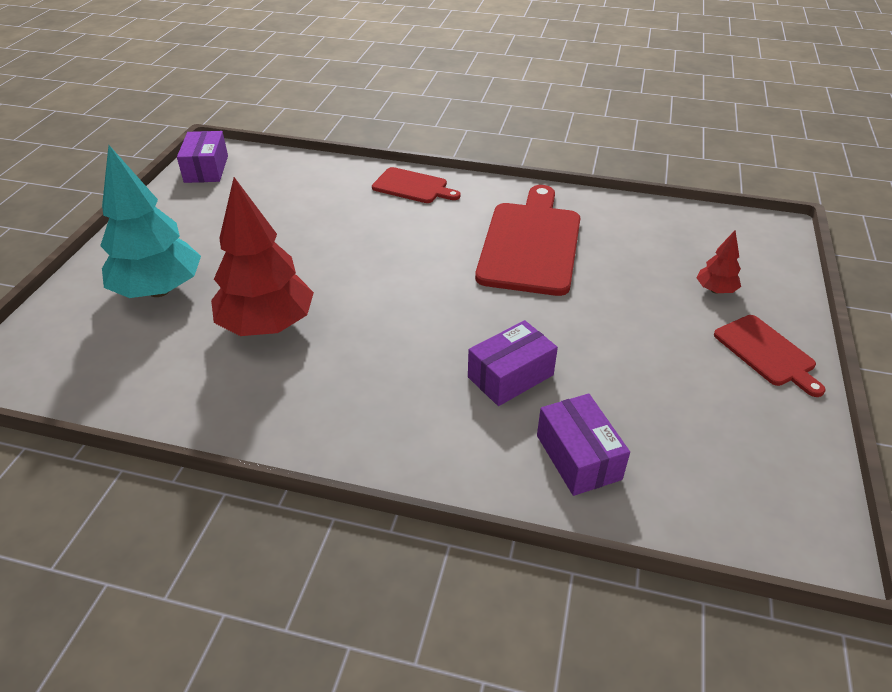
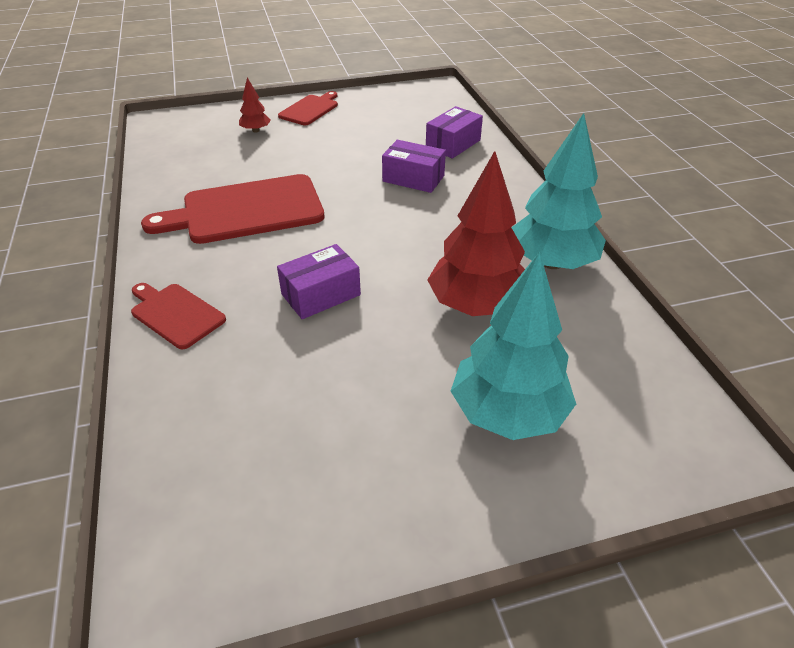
camera: 120 degrees left, 0 degrees up
(206, 169) = (222, 569): purple box -> purple box (321, 294)
(264, 407) = (551, 262): none -> turquoise tree
(413, 187) = (175, 314): red cutting board -> red cutting board turned 45 degrees counterclockwise

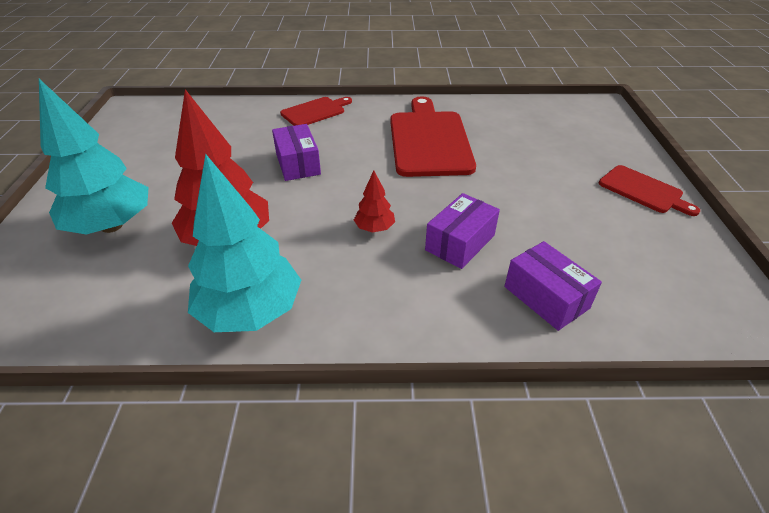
camera: 105 degrees right, 0 degrees up
(256, 130) = (583, 152): red tree -> red tree (374, 228)

